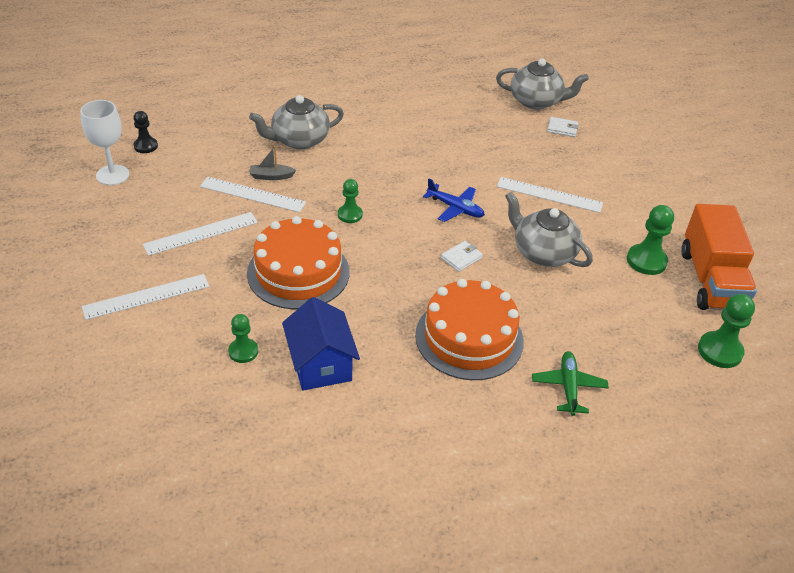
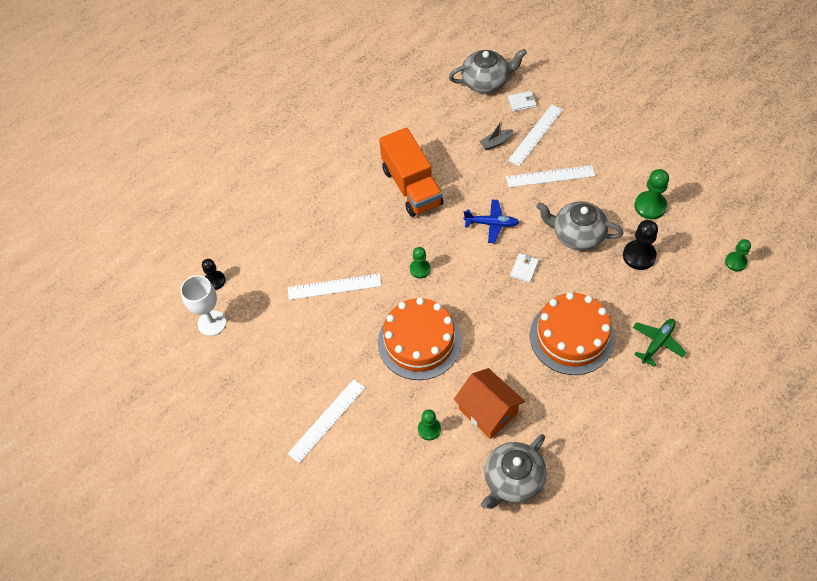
camera: 20 degrees left, 15 degrees up
(201, 233) = (323, 343): white ruler -> white ruler (535, 135)
(271, 176) = (336, 262): grey boat -> grey boat (496, 142)
(299, 140) = (331, 214): grey teapot -> grey teapot (512, 480)
(320, 364) = (488, 411): blue house -> orange house
(568, 387) = (657, 343): green plane -> green plane turned 60 degrees clockwise
(602, 298) = (639, 256): none -> black pawn
(711, 280) = (700, 202): orange truck -> orange truck (411, 187)
(720, 351) = (735, 262): green pawn -> green pawn, size x0.65

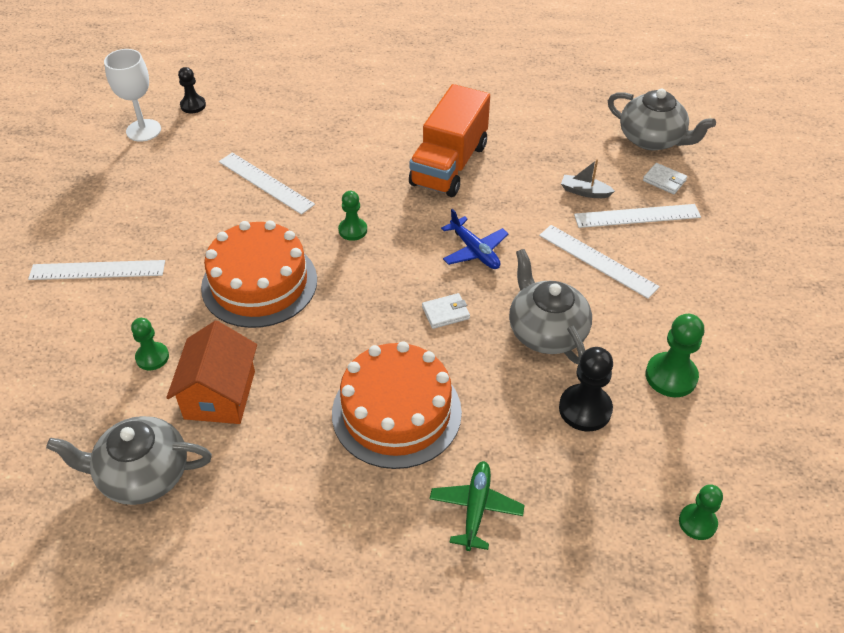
camera: 45 degrees right, 10 degrees down
(657, 343) = (476, 508): green plane -> green plane turned 75 degrees counterclockwise

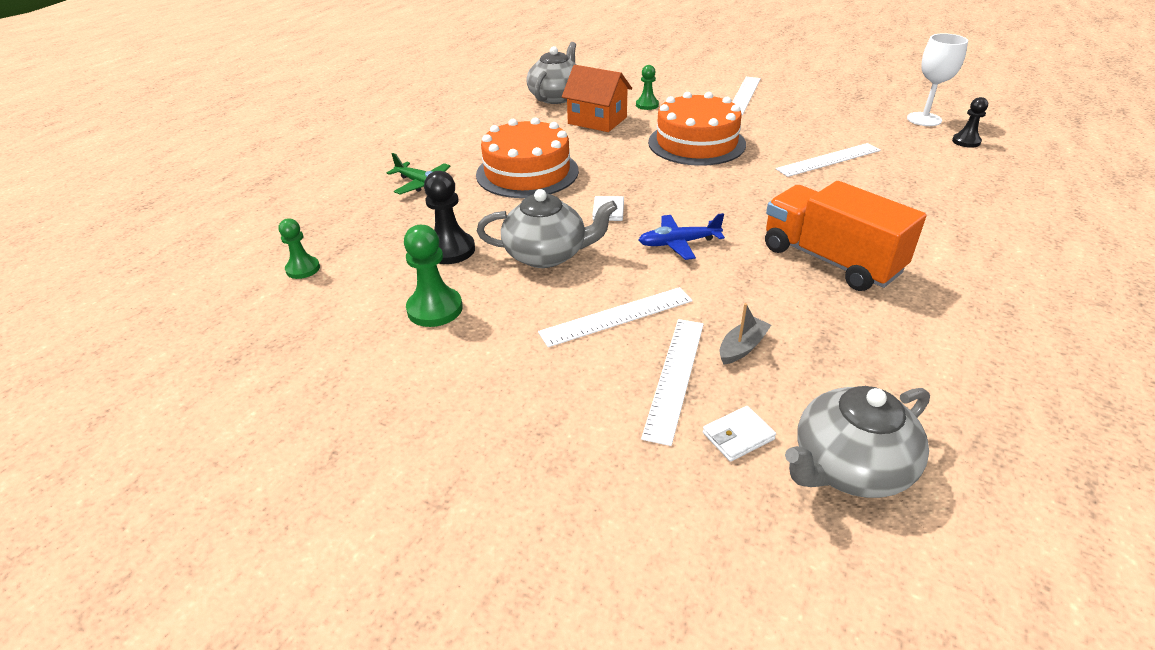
camera: 115 degrees right, 10 degrees down
(353, 230) = (742, 188): green pawn -> none

